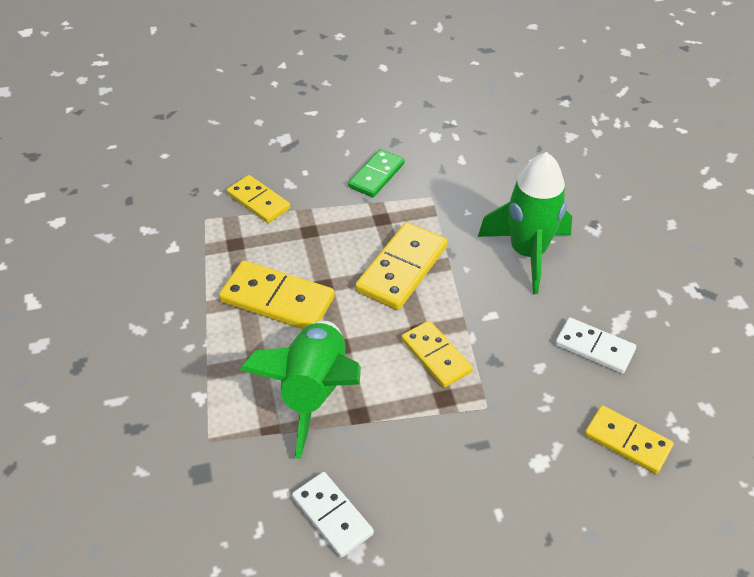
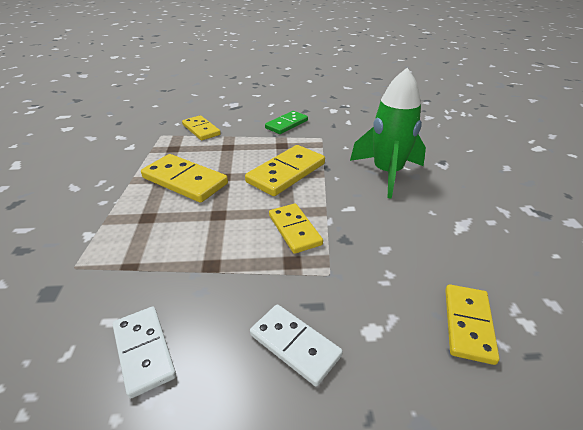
camera: 10 degrees right, 10 degrees down
(314, 392) = (181, 243): green rocket -> none
(594, 347) = (438, 240): white domino -> white domino (295, 345)
(627, 441) = (468, 324): yellow domino -> yellow domino turned 60 degrees clockwise

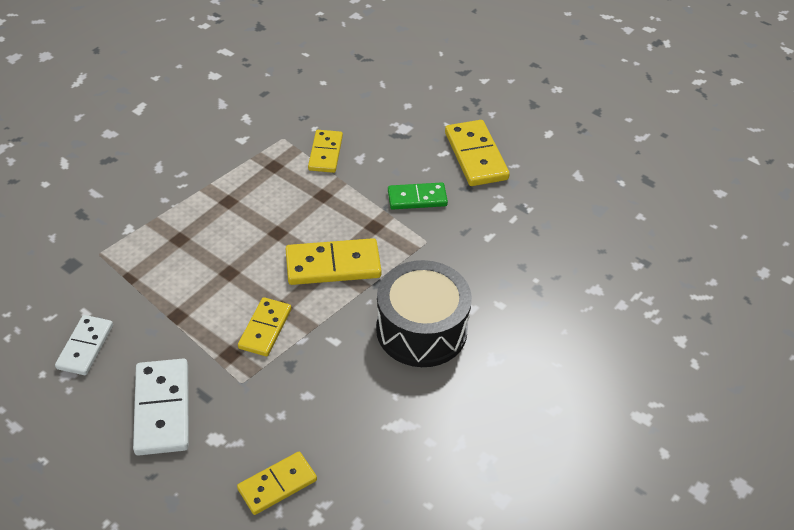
camera: 40 degrees right, 10 degrees up
(185, 181) = (242, 216): yellow domino -> yellow domino (476, 156)
(295, 345) = (162, 409): white domino -> white domino, size x1.51
(387, 173) = (421, 330): green rocket -> black drum

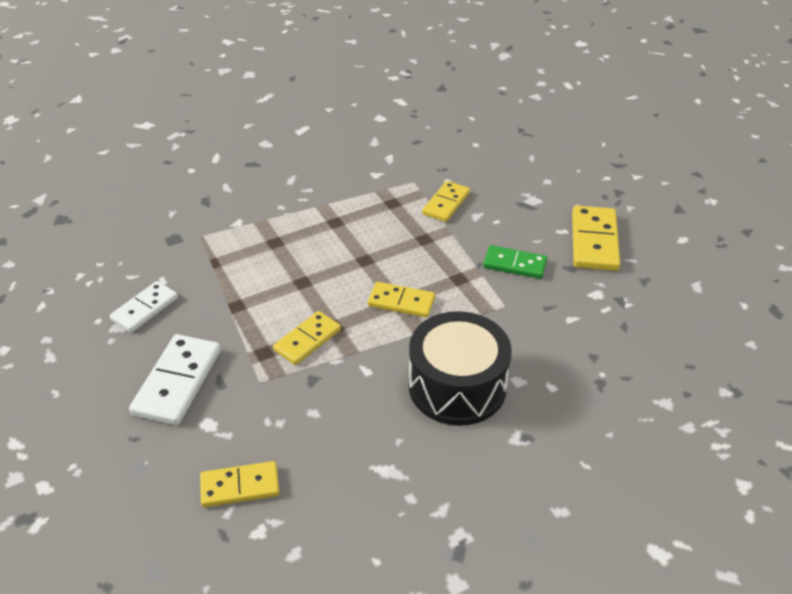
camera: 25 degrees right, 5 degrees down
(333, 265) = (401, 302): yellow domino -> yellow domino, size x0.66

